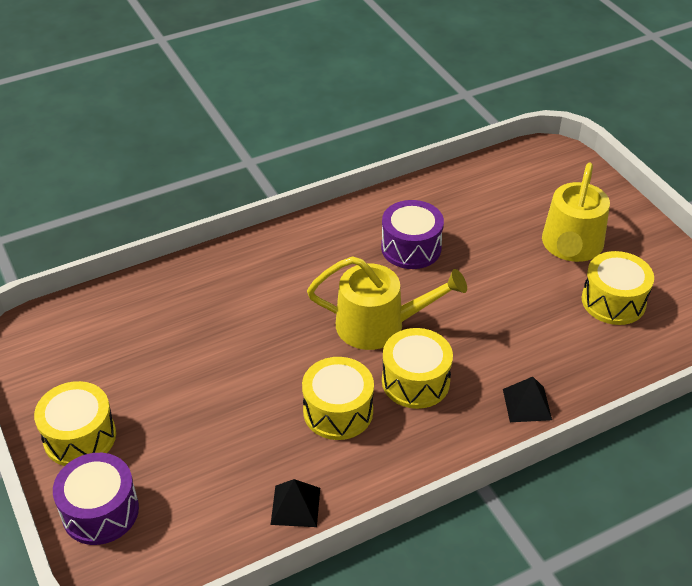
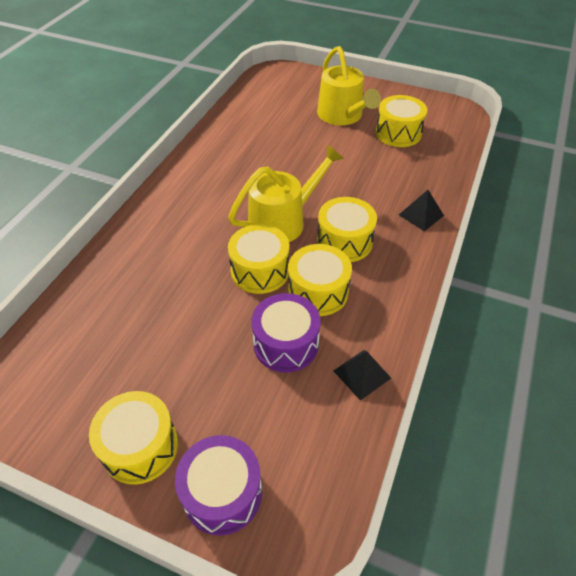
camera: 40 degrees left, 5 degrees up
(308, 359) = (260, 271): none -> yellow drum
(411, 248) = (250, 164): purple drum -> purple drum (286, 344)

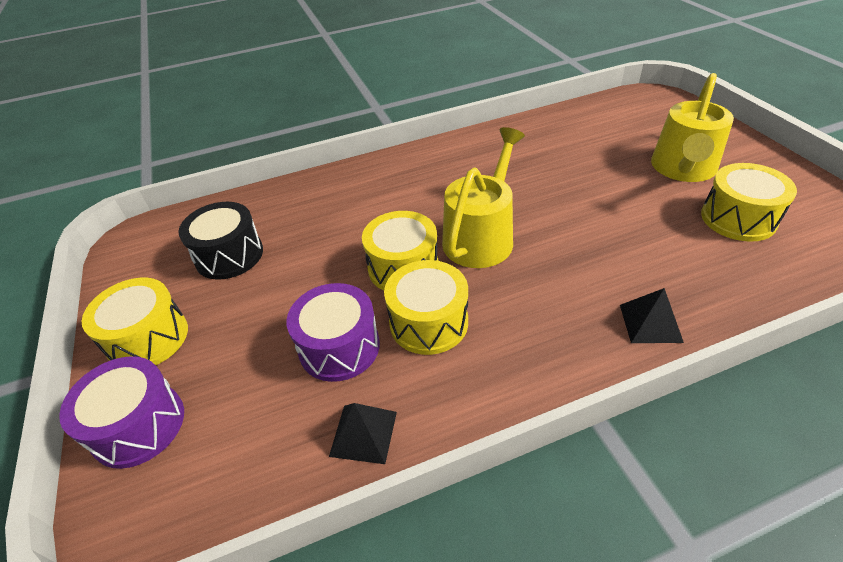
camera: 50 degrees right, 5 degrees down
(116, 349) = (229, 255): none -> black drum
(282, 221) = (481, 236): yellow watering can -> yellow watering can turned 75 degrees counterclockwise
(344, 241) = (518, 293): yellow drum -> none

